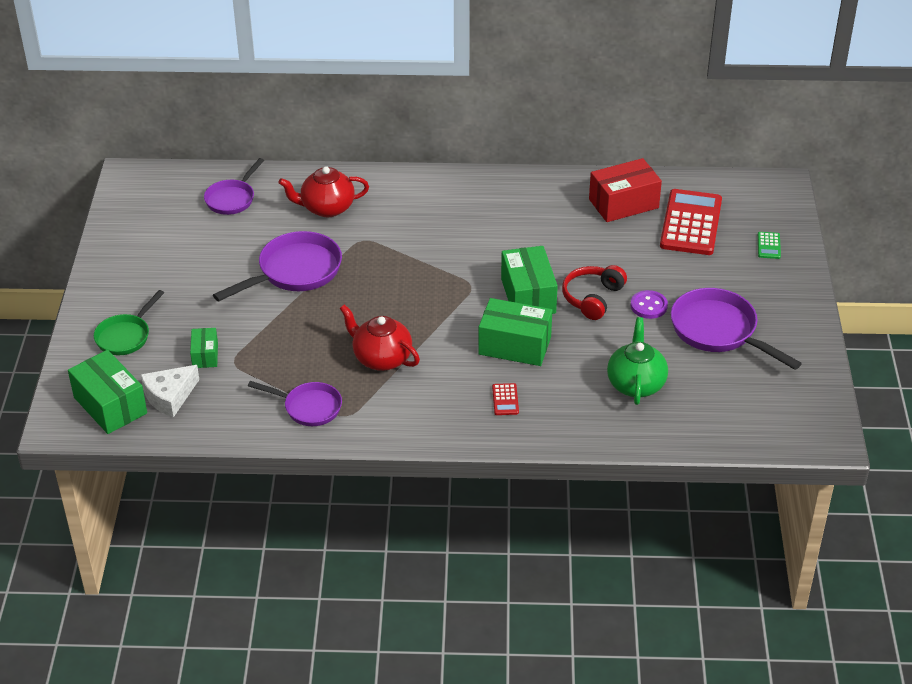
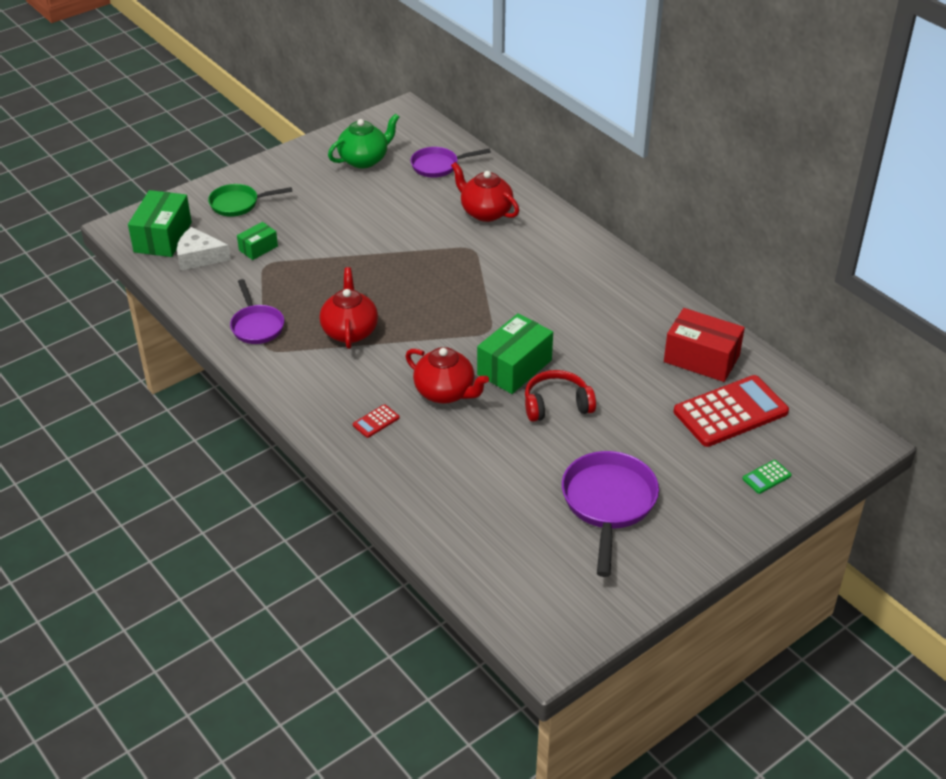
camera: 50 degrees right, 0 degrees up
(294, 272) = (395, 237): purple pan -> none
(514, 345) = (445, 392): green box -> red teapot
(636, 384) = (479, 487): green teapot -> green teapot (364, 160)
(648, 306) = (588, 443): purple button -> none

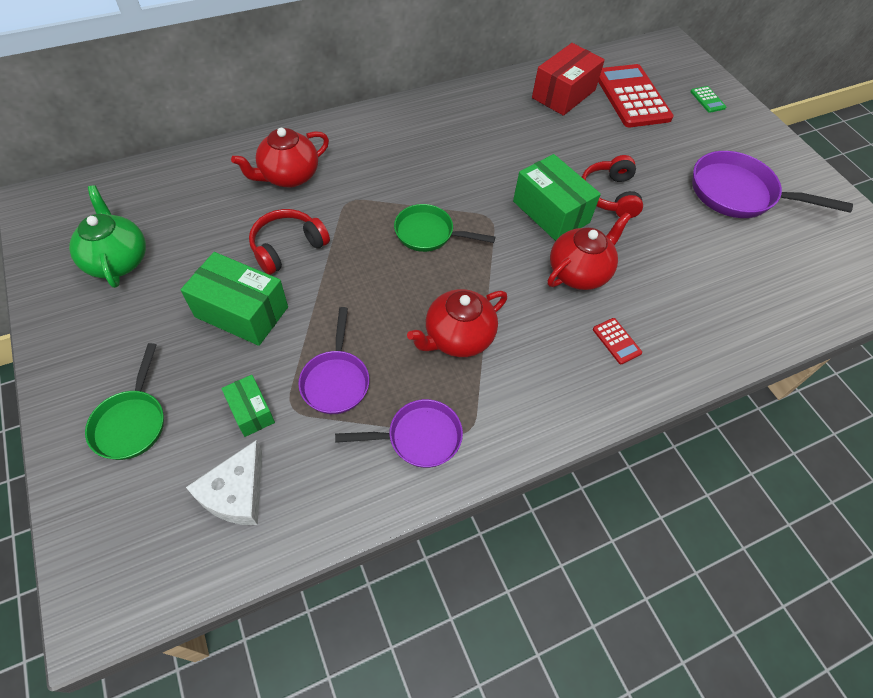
camera: 80 degrees left, 15 degrees up
(163, 237) = (160, 542): green box -> green box (241, 312)
(350, 331) = (458, 338): red teapot -> red teapot turned 45 degrees counterclockwise
(407, 229) = (287, 247): none -> red headphones
(438, 166) = (177, 195): purple pan -> purple pan (336, 380)
(454, 298) = (429, 234): none -> green pan

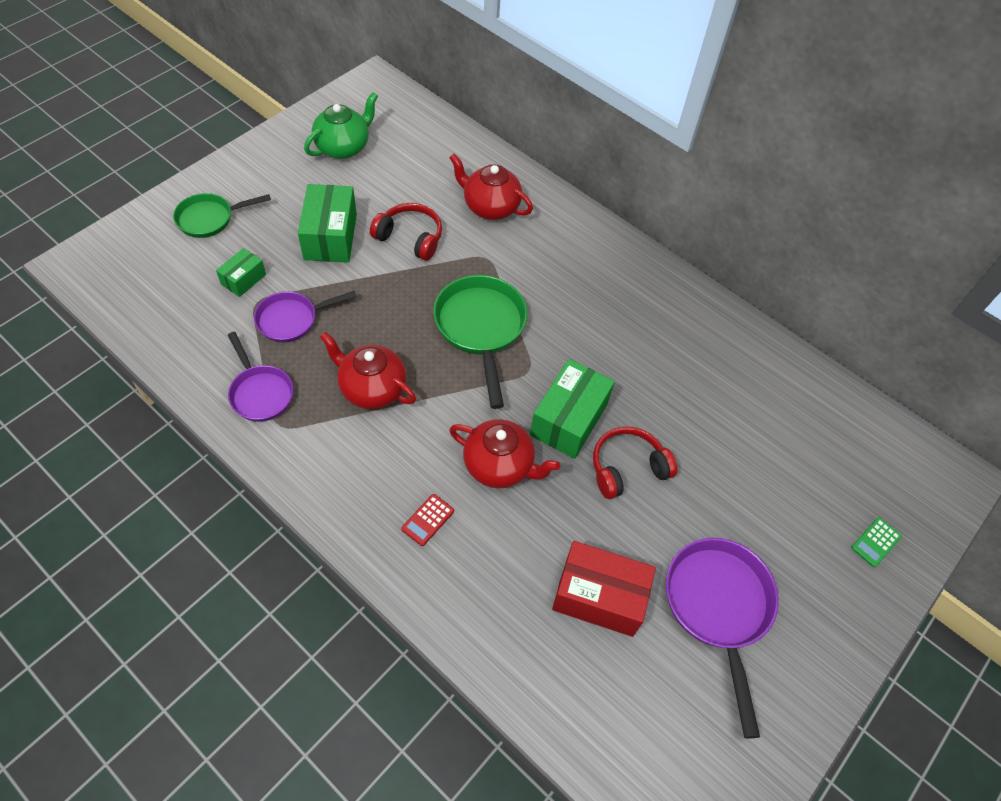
camera: 65 degrees right, 0 degrees up
(236, 493) = (175, 298): white cheese -> none
(429, 234) = (481, 328): green pan -> green pan, size x1.58
(563, 94) = (764, 383): red box -> red box (599, 596)
(631, 97) = (814, 454): red calculator -> none

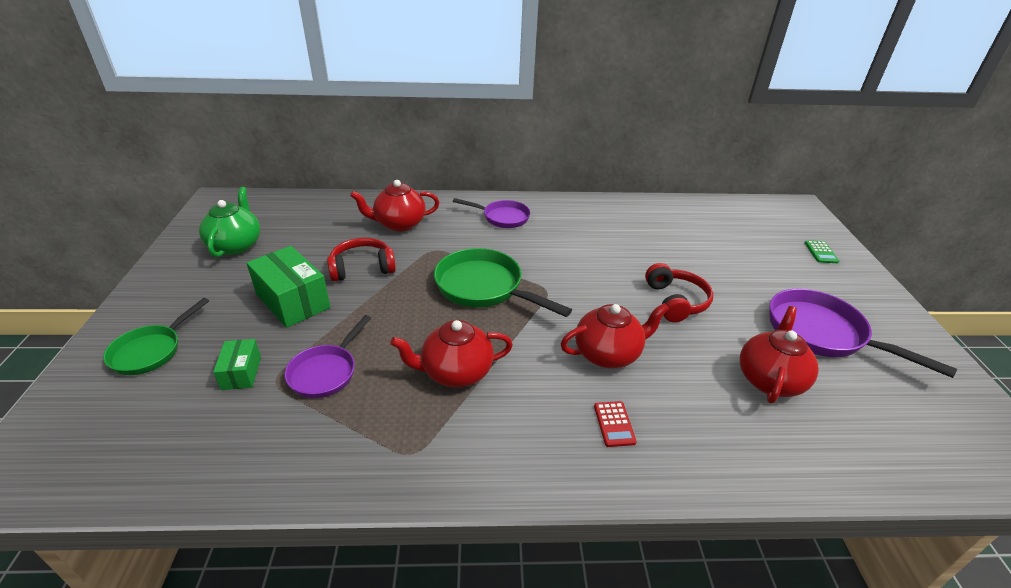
camera: 40 degrees left, 20 degrees down
(260, 393) = (362, 442): purple pan -> purple pan (502, 217)
(569, 419) = (608, 300): green box -> none
(599, 596) = (769, 379): red box -> red teapot
(627, 468) = (675, 301): red headphones -> red headphones turned 150 degrees clockwise

